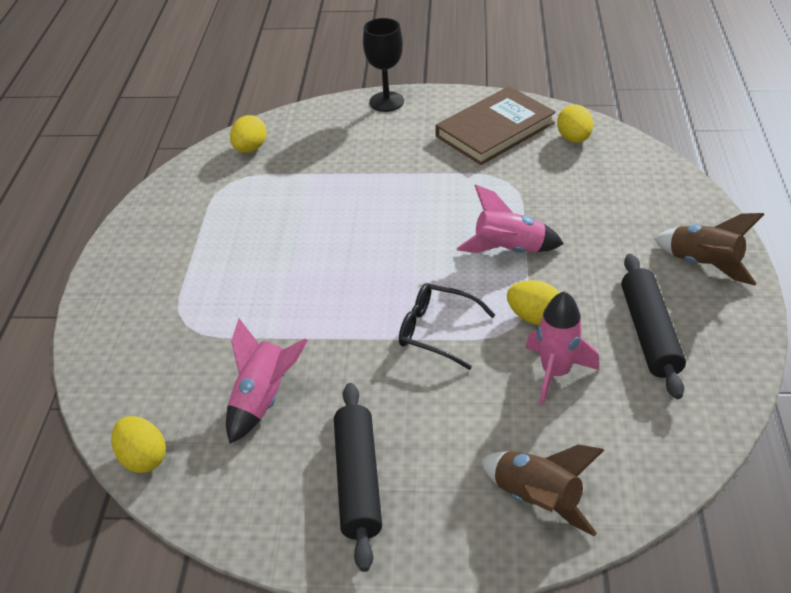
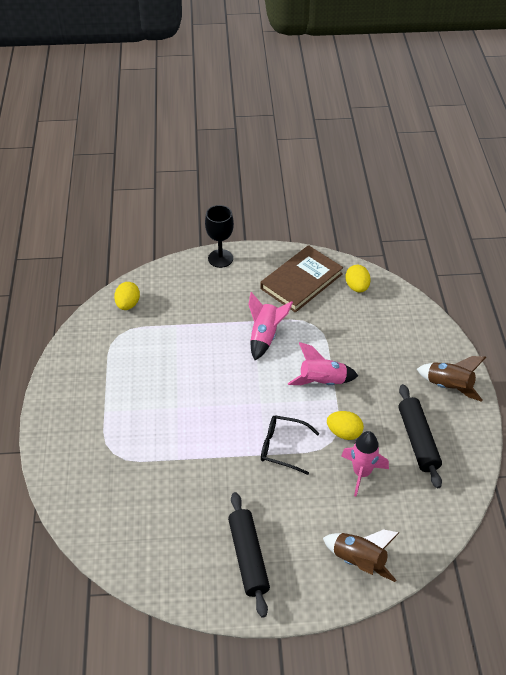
camera: 10 degrees left, 5 degrees up
(143, 458) = (107, 553): yellow egg -> none
(263, 399) = (177, 505): pink rocket -> pink rocket (265, 336)

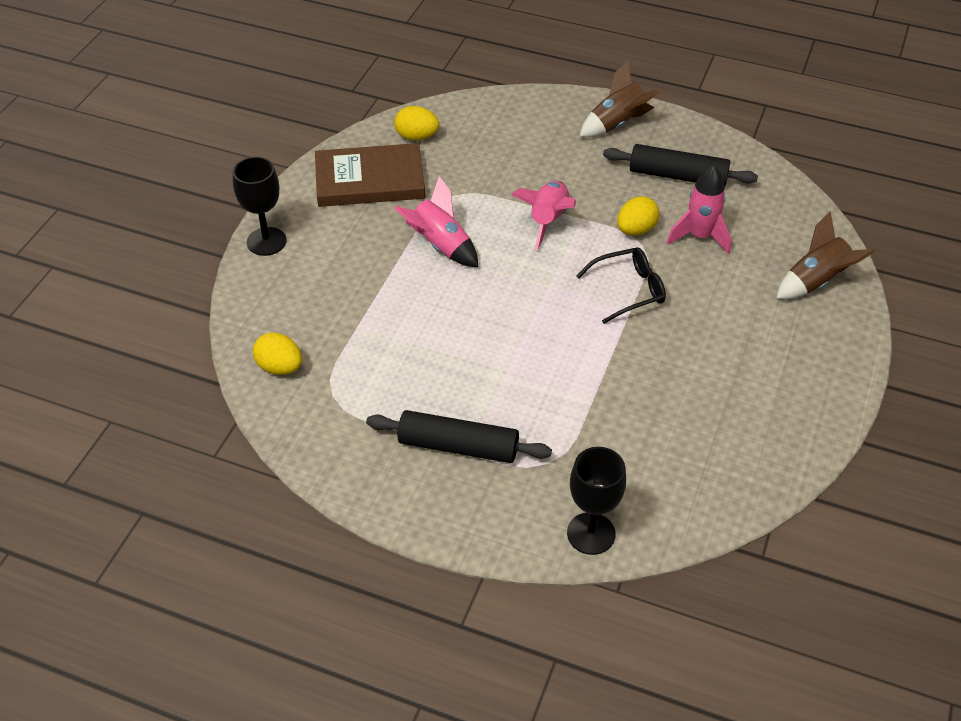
camera: 65 degrees left, 0 degrees up
(68, 493) = (591, 533): none -> black goblet
(248, 557) = (773, 375): black rolling pin -> black rolling pin (458, 446)
(282, 447) = (628, 290): black glasses -> black glasses turned 150 degrees counterclockwise
(301, 281) = (370, 180): brown book -> brown book turned 75 degrees counterclockwise

